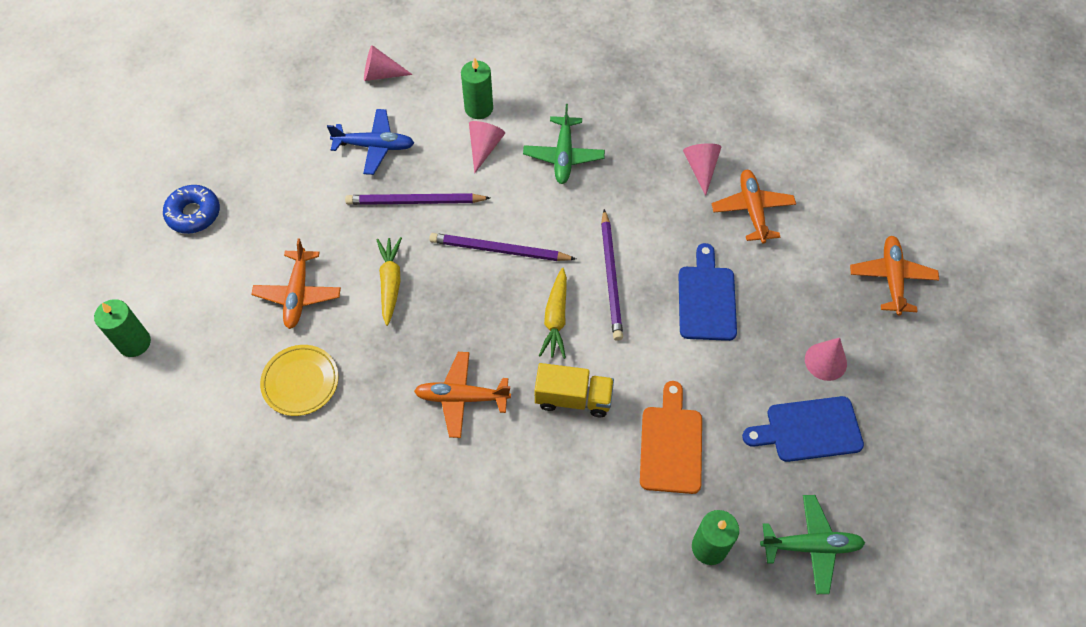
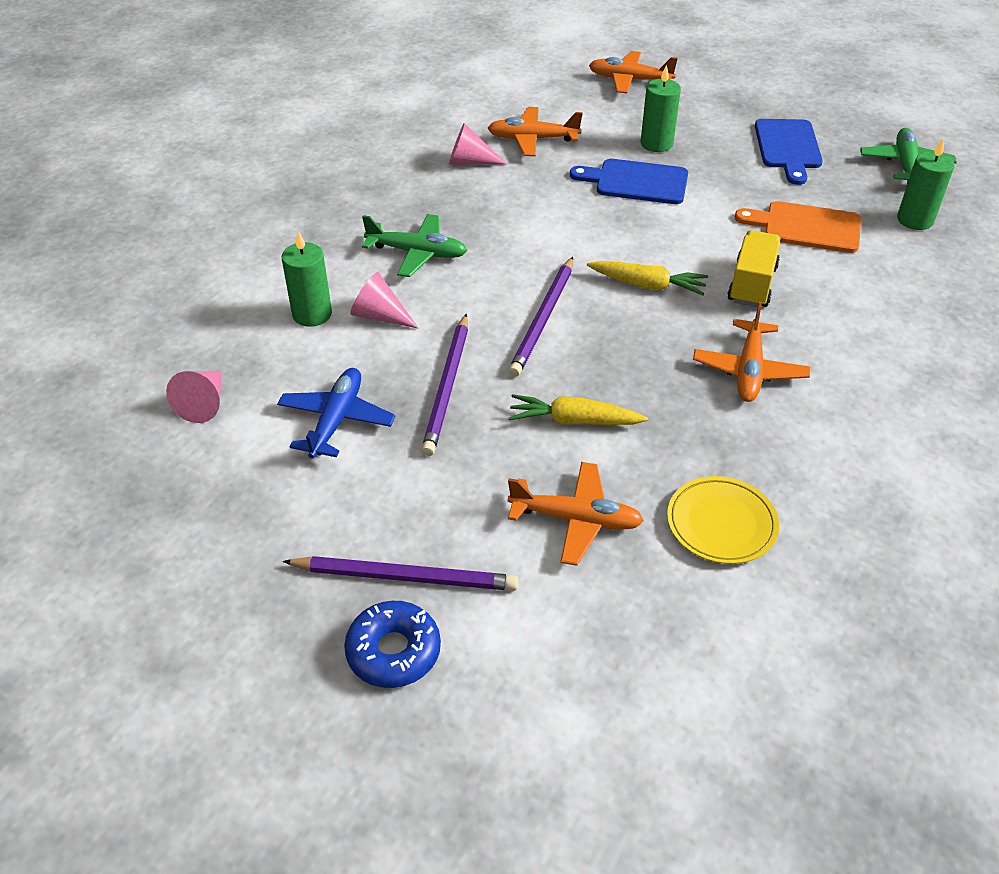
camera: 80 degrees left, 15 degrees down
(134, 343) = (637, 741): green candle -> green candle (656, 143)
(611, 277) = (598, 239): purple pencil -> purple pencil (405, 577)
(825, 361) = (715, 127): pink cone -> none

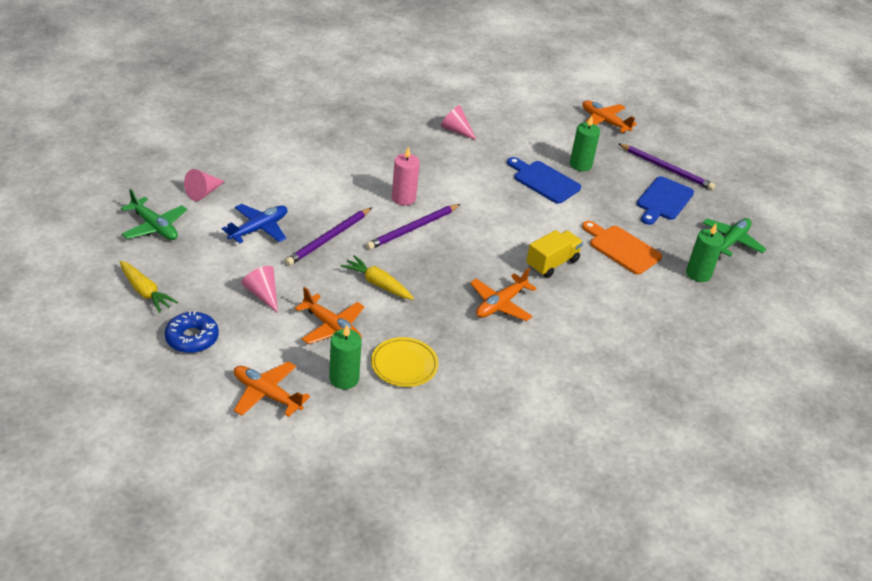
camera: 25 degrees right, 5 degrees down
(312, 314) = (294, 174): green candle -> green candle (344, 379)
(380, 316) = (327, 189): pink cone -> pink cone (263, 294)
(405, 577) = (226, 311): purple pencil -> purple pencil (666, 169)
(417, 253) = (378, 167): green plane -> green plane (155, 227)
(491, 282) = (403, 198): none -> pink candle
(532, 139) = (506, 132): orange plane -> orange plane (266, 394)
(647, 285) = (490, 237): yellow carrot -> yellow carrot (145, 292)

